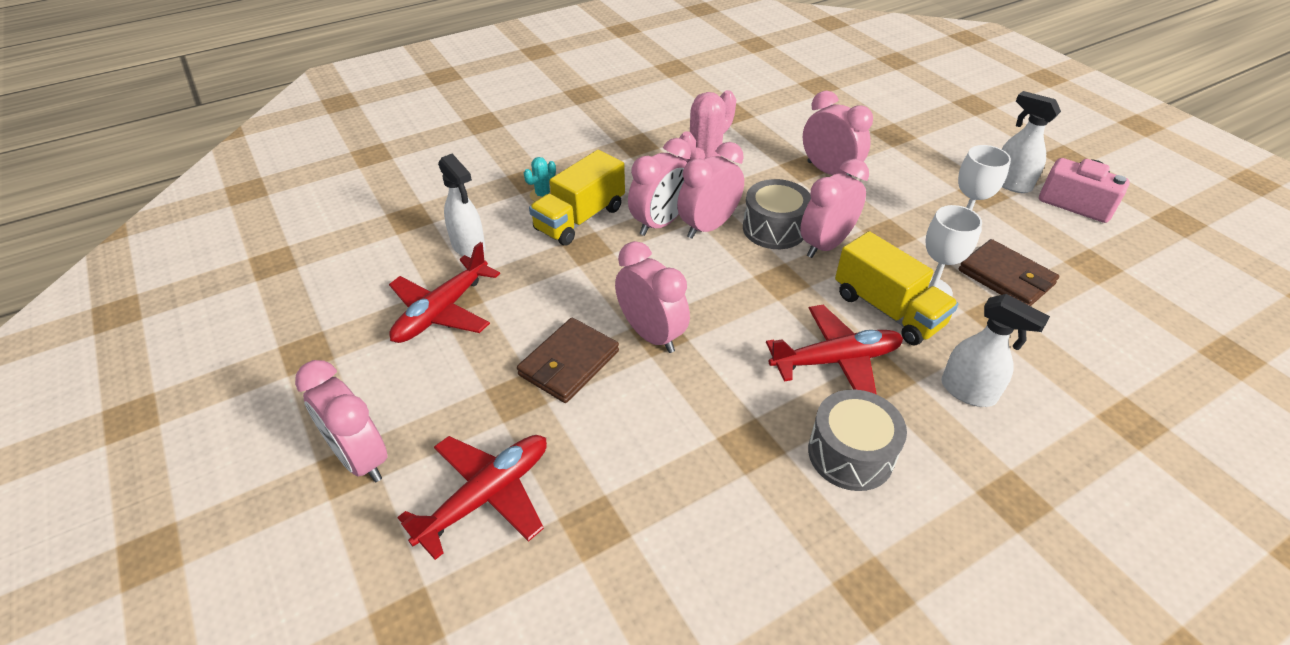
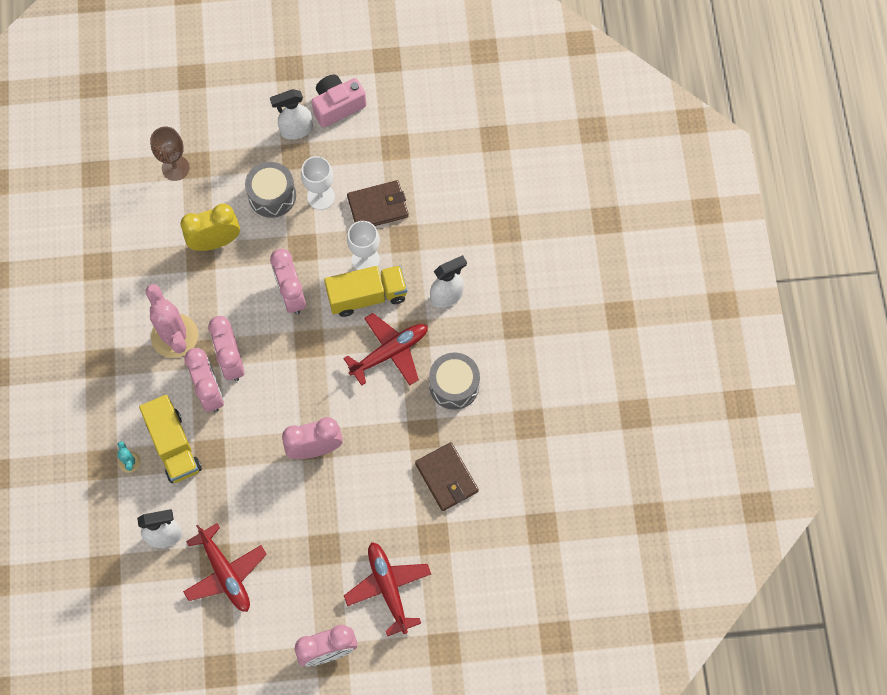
camera: 65 degrees left, 25 degrees up
(569, 363) = (314, 508): brown wallet -> brown wallet (446, 477)
(774, 228) = (257, 318): grey drum -> grey drum (272, 195)
(829, 172) = (215, 242): pink clock -> yellow clock
(836, 360) = (390, 352): red plane -> red plane turned 45 degrees clockwise
(875, 124) = (175, 168): none -> brown goblet

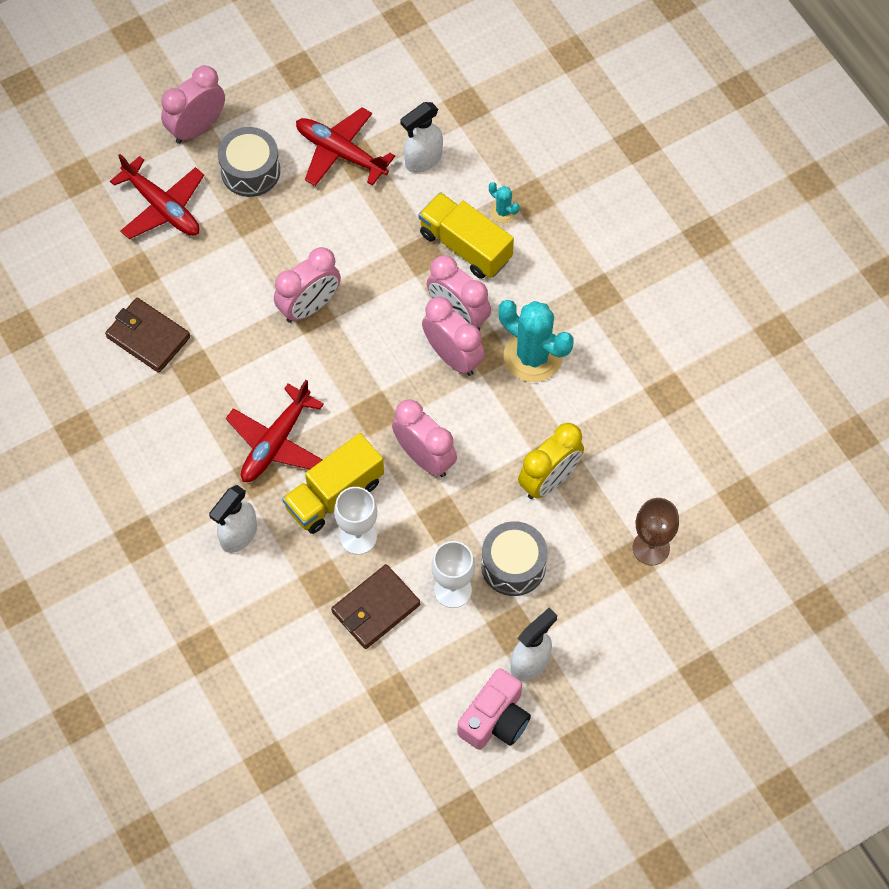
camera: 155 degrees right, 5 degrees down
(174, 336) = (533, 356): pink cactus -> turquoise cactus
(454, 385) = (183, 437): grey drum -> grey drum (250, 171)

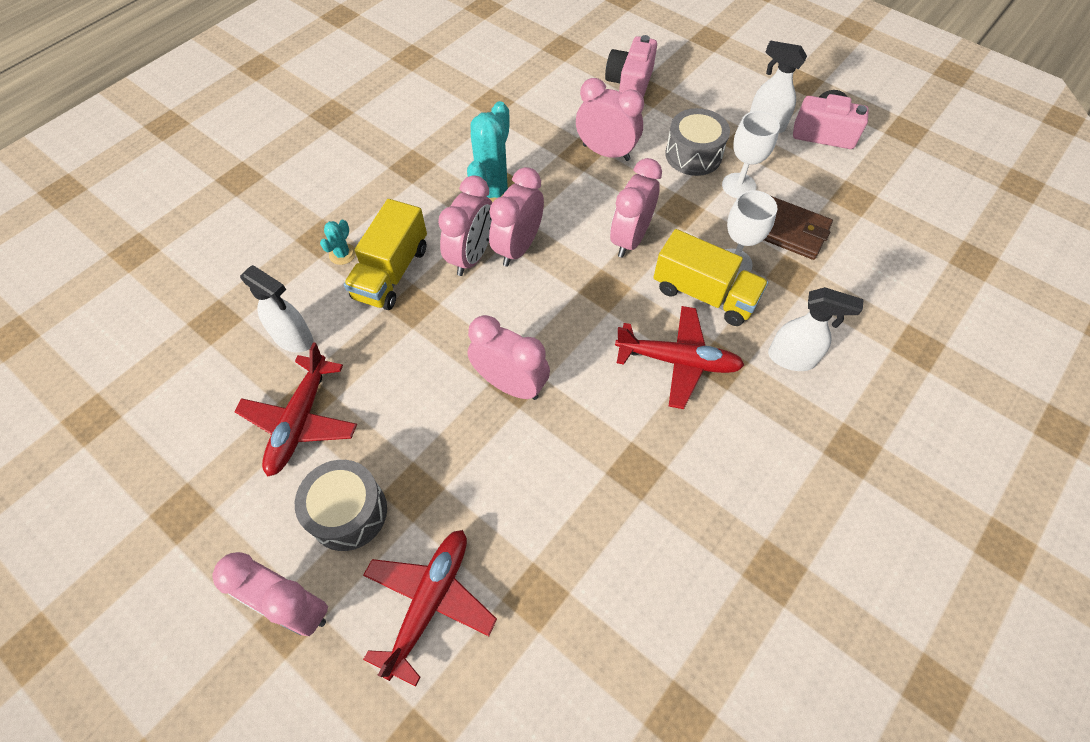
camera: 110 degrees left, 5 degrees down
(148, 337) = (617, 541): brown wallet -> none
(549, 480) = (606, 152): yellow clock -> pink clock
(651, 548) = (630, 83): brown goblet -> pink camera

